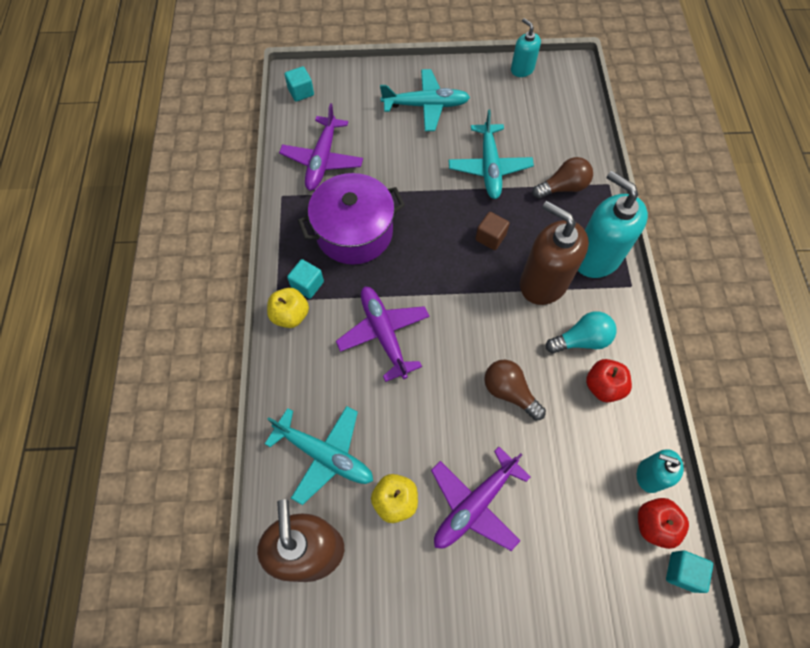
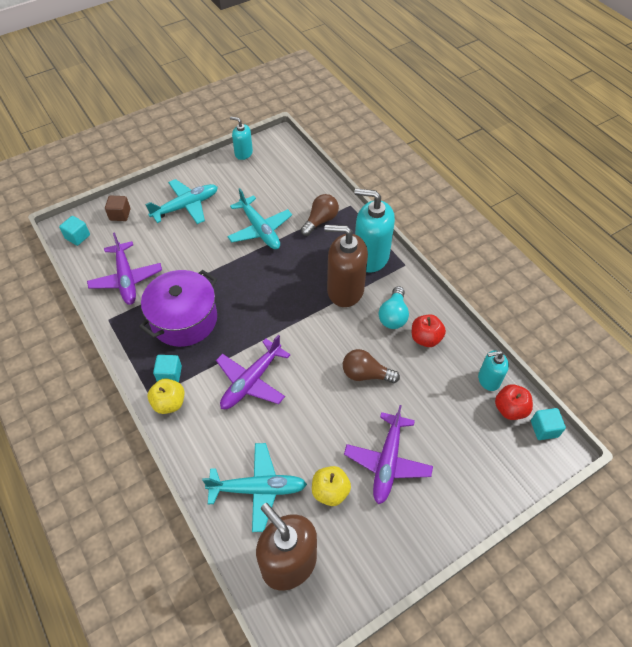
camera: 30 degrees left, 10 degrees down
(384, 334) = (251, 381): purple plane -> purple plane turned 90 degrees counterclockwise
(490, 237) = (289, 277): brown cube -> brown cube (120, 214)
(581, 340) = (393, 315): turquoise light bulb -> turquoise light bulb turned 150 degrees clockwise

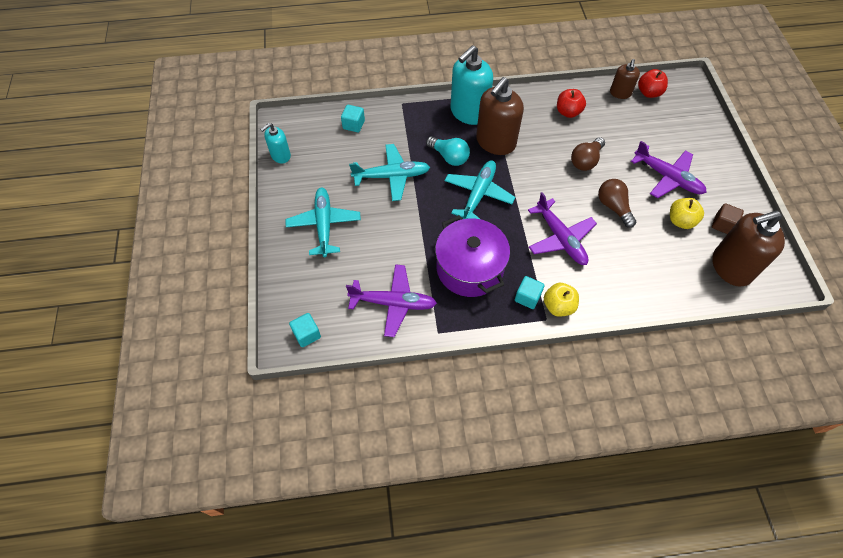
camera: 65 degrees left, 5 degrees up
(120, 214) = (298, 286): brown cube -> brown cube (723, 224)
(257, 489) = (664, 267): turquoise plane -> turquoise plane (478, 195)
(320, 221) = (408, 130): brown light bulb -> brown light bulb (613, 207)
(393, 315) = (537, 122): turquoise light bulb -> turquoise light bulb (449, 157)
(488, 380) = (620, 93): turquoise soap dispenser -> brown soap dispenser
(544, 429) = (671, 82): turquoise cube -> turquoise cube (353, 125)

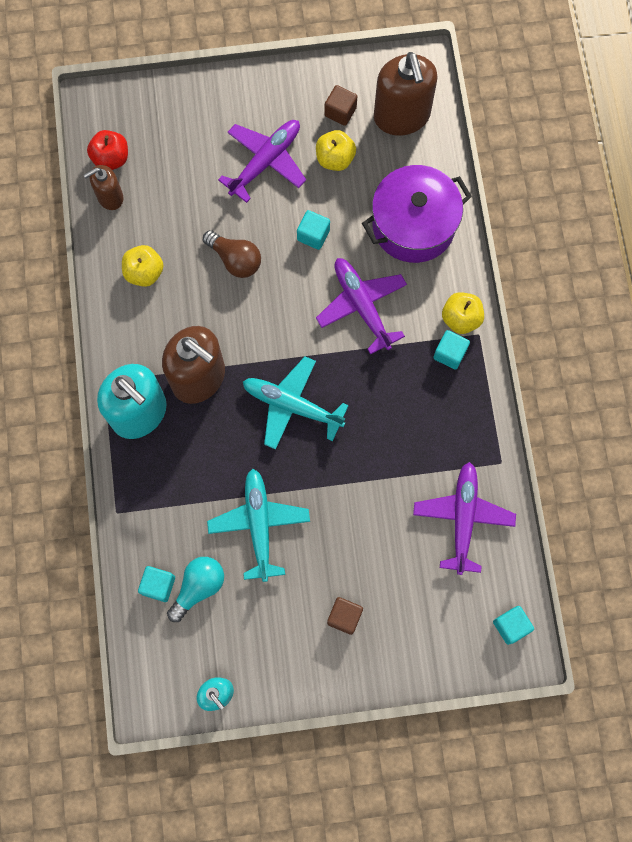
camera: 90 degrees left, 15 degrees up
(324, 225) = (344, 617): turquoise plane -> brown cube
(449, 157) = (225, 443): turquoise light bulb -> turquoise light bulb (198, 587)
(470, 268) = (409, 421): purple pot -> purple pot (413, 225)
(560, 238) = (362, 306): purple plane -> purple plane turned 90 degrees counterclockwise
(568, 112) = (144, 272): red apple -> yellow apple
(613, 207) = (313, 235): brown light bulb -> turquoise cube
(620, 93) = (110, 197): brown soap dispenser -> brown soap dispenser turned 135 degrees clockwise

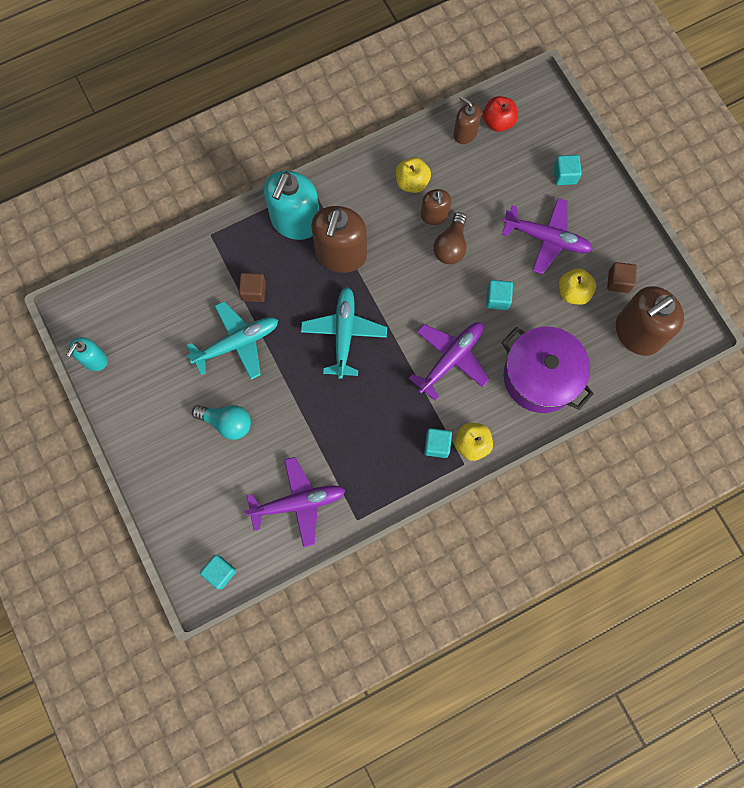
camera: 70 degrees right, 0 degrees up
(158, 585) = (164, 286): turquoise cube -> turquoise cube (564, 175)
(193, 264) = (434, 215): none -> brown soap dispenser
(198, 587) = (172, 316): turquoise light bulb -> turquoise light bulb (227, 423)
(344, 617) = (185, 435): brown cube -> brown cube (254, 291)

